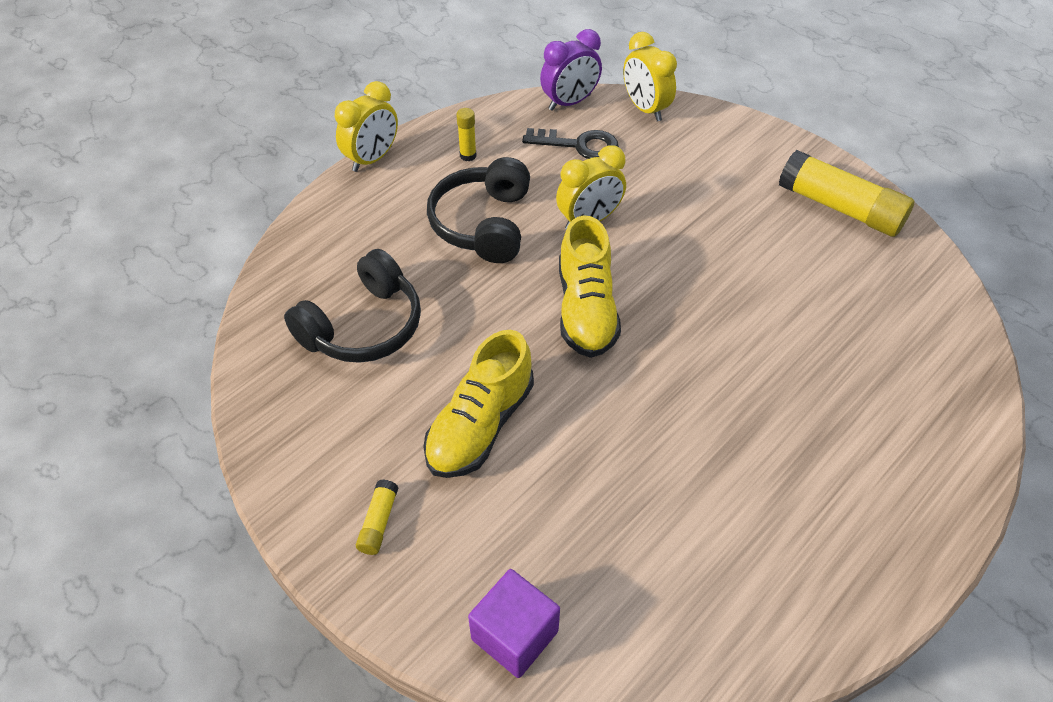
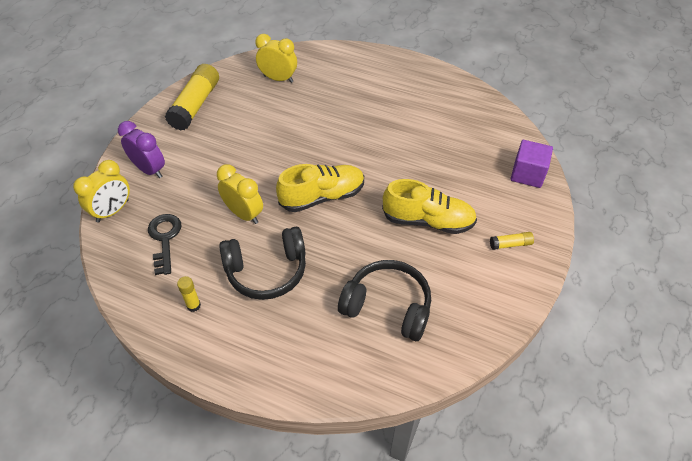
camera: 110 degrees left, 0 degrees up
(372, 159) = (215, 374): yellow clock -> yellow clock (278, 79)
(569, 102) = (112, 258): purple clock -> purple clock (149, 170)

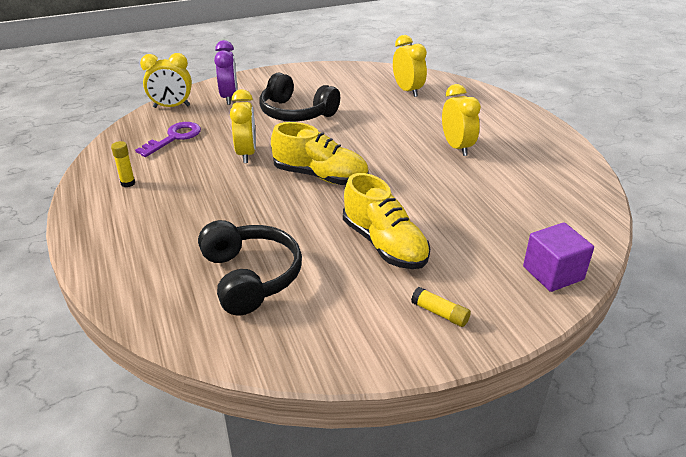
camera: 45 degrees right, 15 degrees down
(165, 239) = (174, 138): black key -> purple key
(195, 105) = (319, 78): yellow glue stick -> none
(267, 271) = (204, 195): black headphones -> black headphones (296, 113)
(373, 112) = (457, 147): none -> yellow clock

